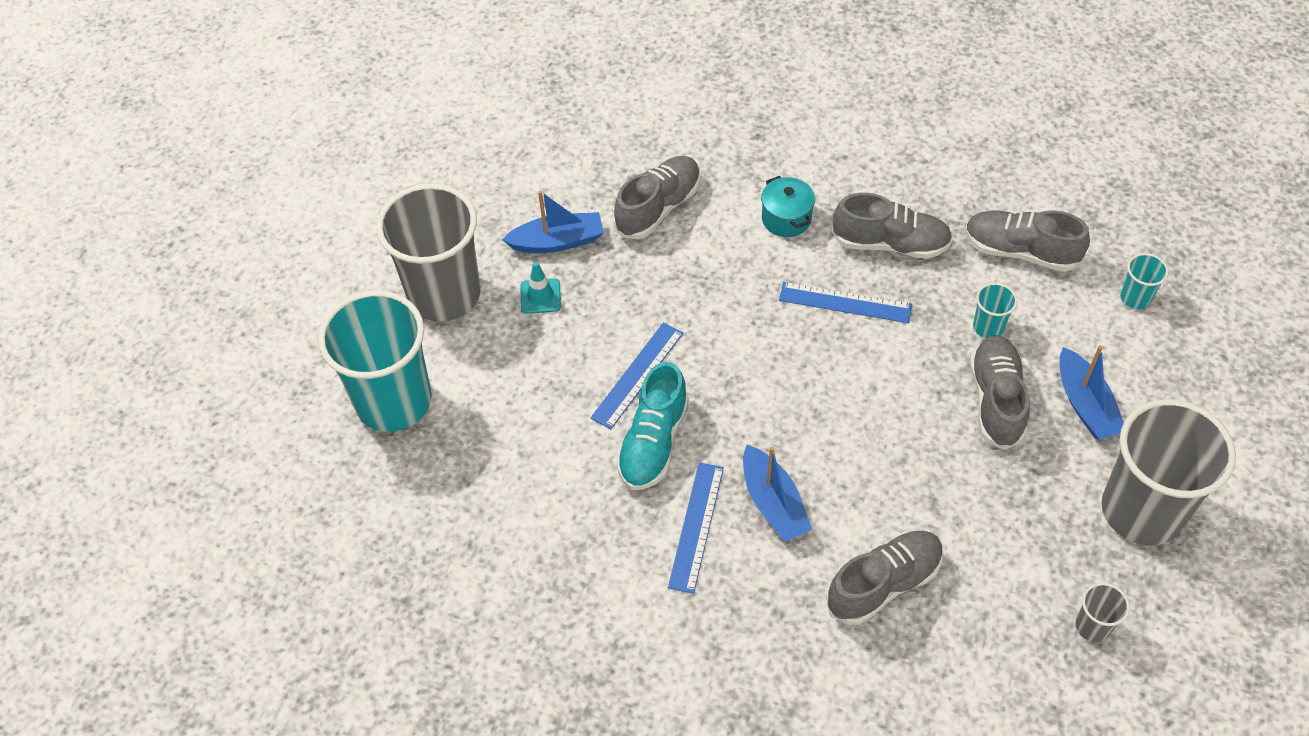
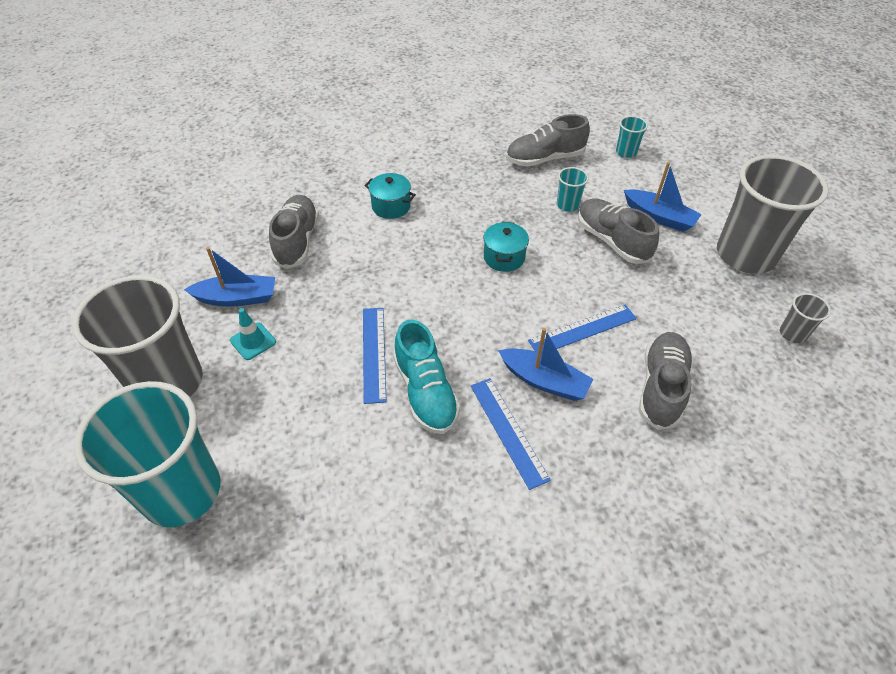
camera: 40 degrees left, 5 degrees down
(558, 241) = (237, 298): blue boat -> blue boat turned 45 degrees clockwise
(845, 303) = (472, 234): blue ruler -> blue ruler (583, 330)
(854, 349) = (504, 257): none -> turquoise pot
(890, 243) = (468, 189): grey shoe -> none

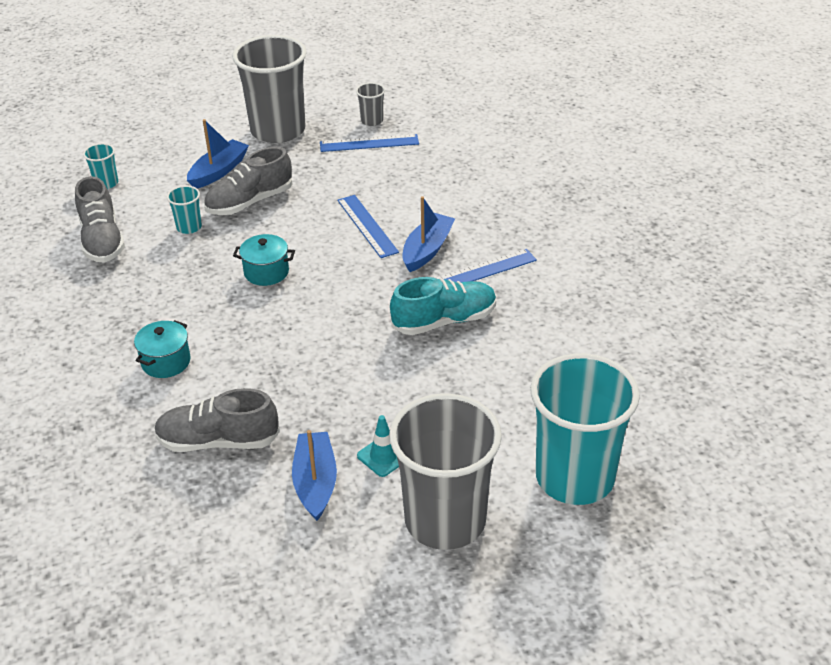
camera: 90 degrees left, 10 degrees down
(373, 353) = (398, 359): blue ruler -> blue ruler (369, 143)
(661, 387) = (430, 189): grey shoe -> none

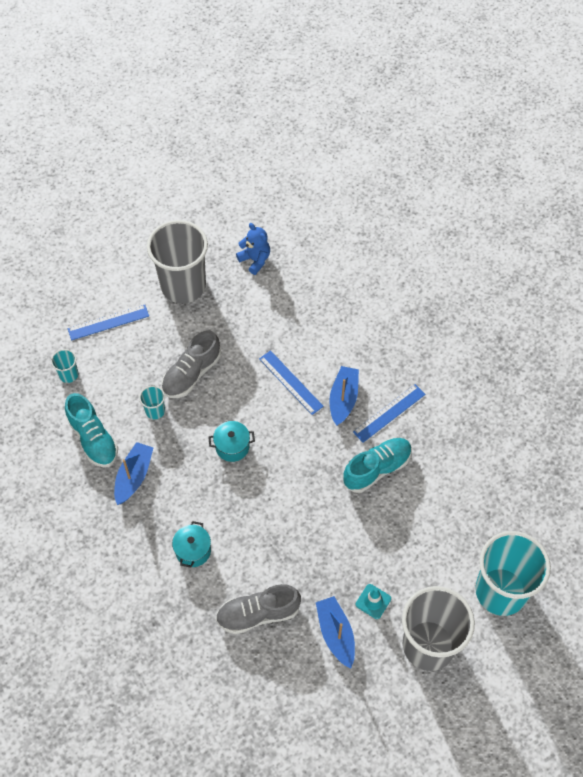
camera: 15 degrees left, 20 degrees up
(102, 240) = (93, 438): grey shoe -> turquoise shoe
(218, 171) = (153, 343): blue boat -> blue boat (134, 476)
(369, 143) = (262, 288): blue ruler -> blue ruler (108, 322)
(372, 121) = (255, 260): grey cup -> blue teddy bear

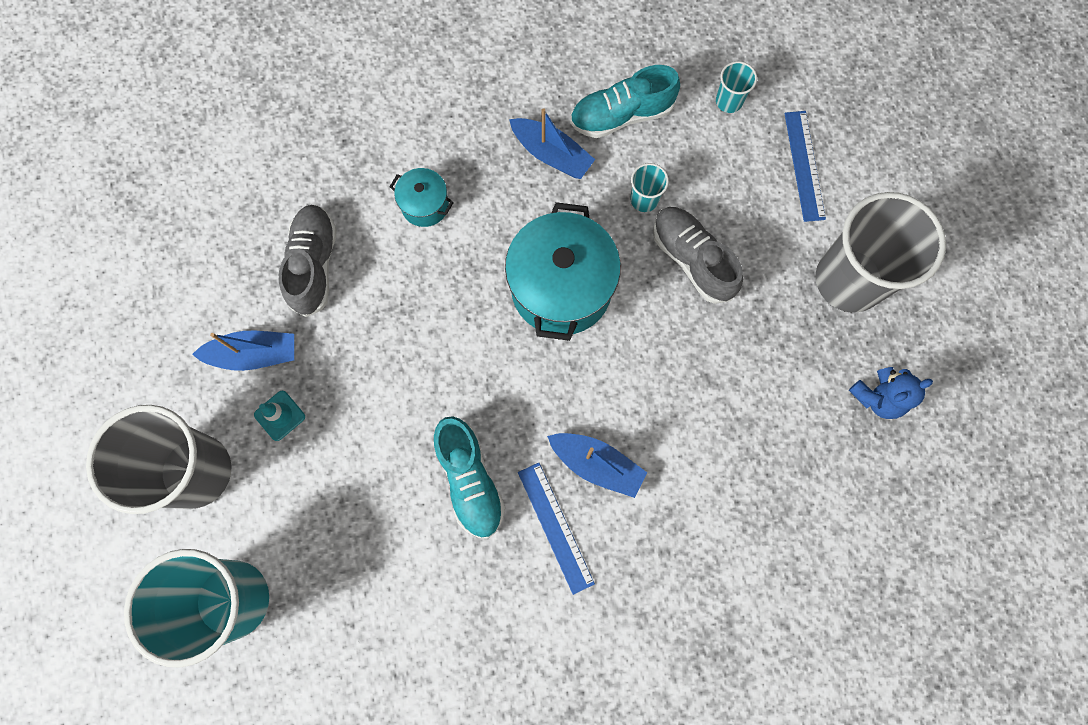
camera: 105 degrees right, 15 degrees up
(232, 447) = (561, 288): turquoise pot -> turquoise pot, size x2.05
(291, 382) = (644, 395): blue ruler -> none

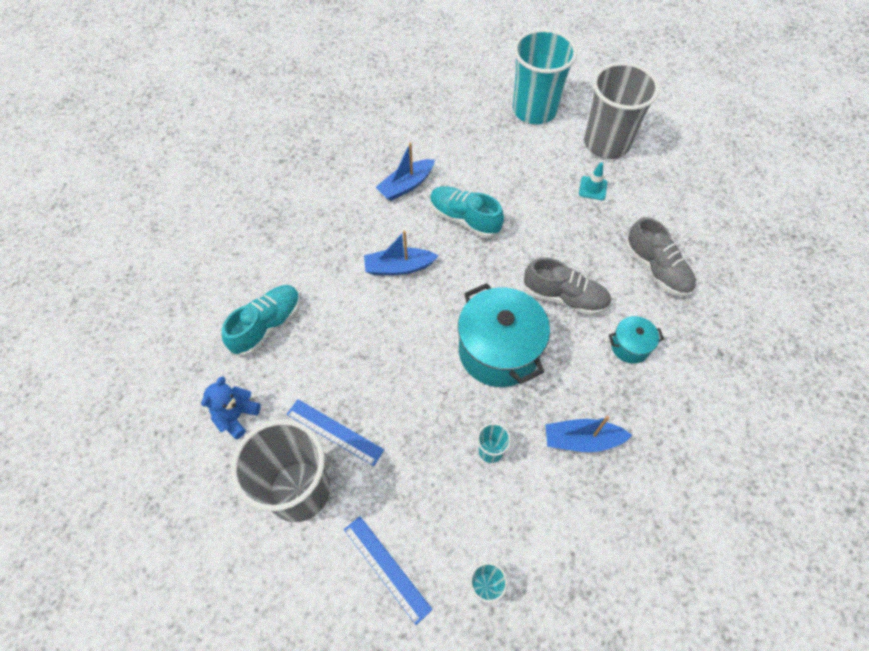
camera: 145 degrees right, 15 degrees down
(254, 354) = (637, 206): blue boat -> blue boat (406, 185)
(555, 527) = (399, 225): blue ruler -> blue ruler (335, 431)
(621, 115) = (558, 509): turquoise shoe -> turquoise shoe (267, 325)
(692, 259) = (425, 429): grey shoe -> grey shoe (564, 297)

